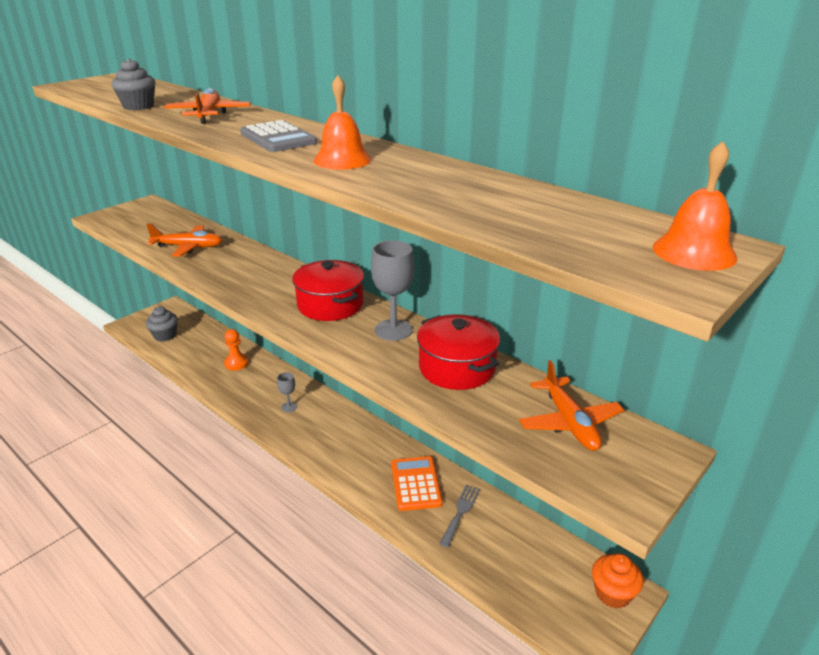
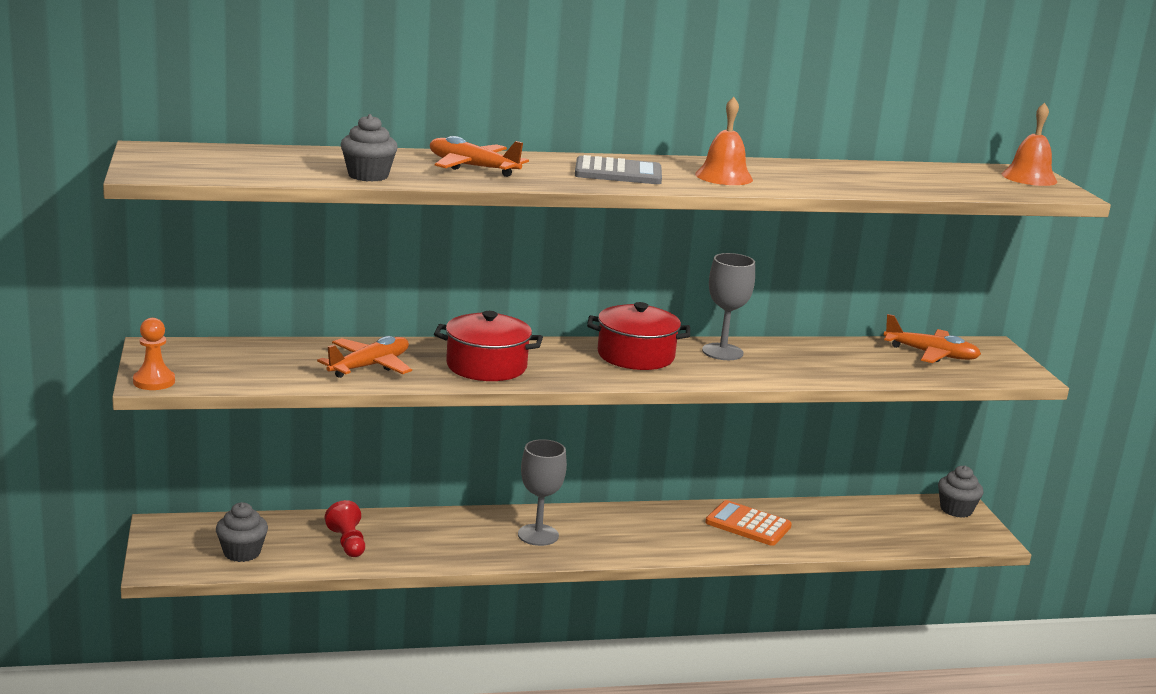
camera: 55 degrees left, 10 degrees down
(207, 356) = (347, 543): none -> red pawn
(236, 363) = (397, 532): orange pawn -> orange pawn (154, 381)
(289, 407) = (538, 535): grey goblet -> grey goblet, size x1.88
(457, 368) = (816, 355): red pot -> red pot (486, 366)
(460, 512) = (808, 522): grey fork -> none
(612, 593) = (956, 510): orange cupcake -> grey cupcake

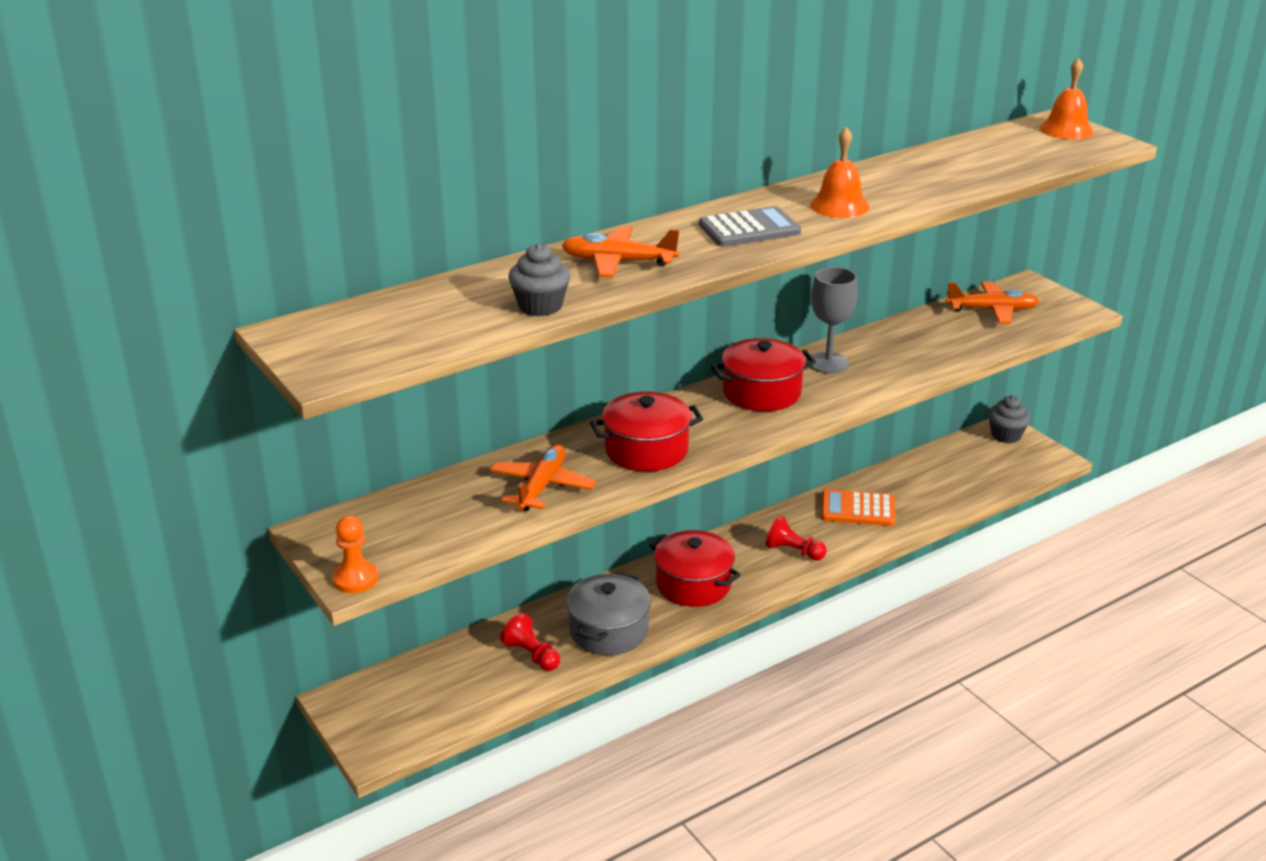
camera: 20 degrees left, 10 degrees up
(242, 552) = (442, 703): grey cupcake -> none
(430, 545) = (608, 631): none -> grey pot
(538, 535) = (693, 584): grey goblet -> red pot
(655, 538) = (793, 551): none -> red pawn

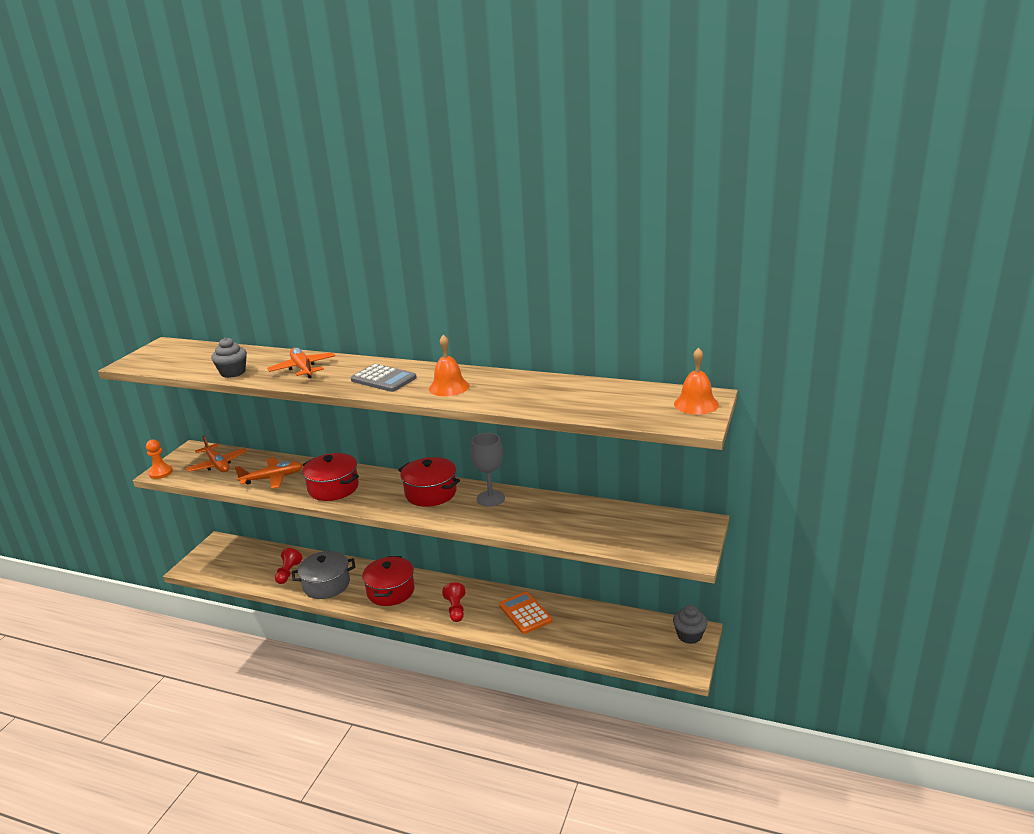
camera: 55 degrees right, 5 degrees down
(992, 310) = (640, 524): orange plane -> orange plane (217, 464)

